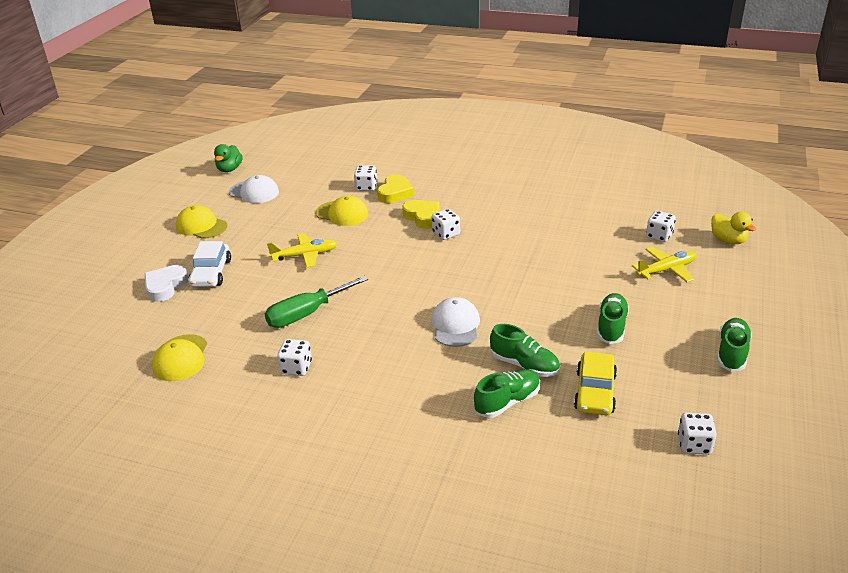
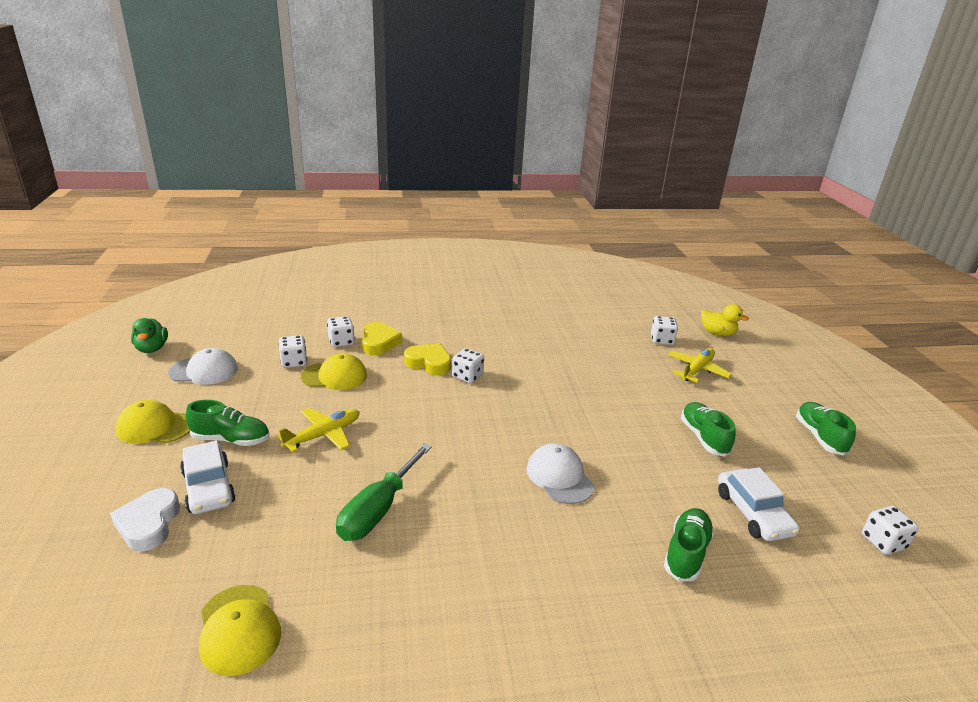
camera: 30 degrees left, 5 degrees down
(296, 368) = (417, 589): white dice -> white dice (294, 362)
(524, 365) = (665, 503): green shoe -> green shoe (231, 439)
(594, 392) = (753, 513): yellow car -> white car

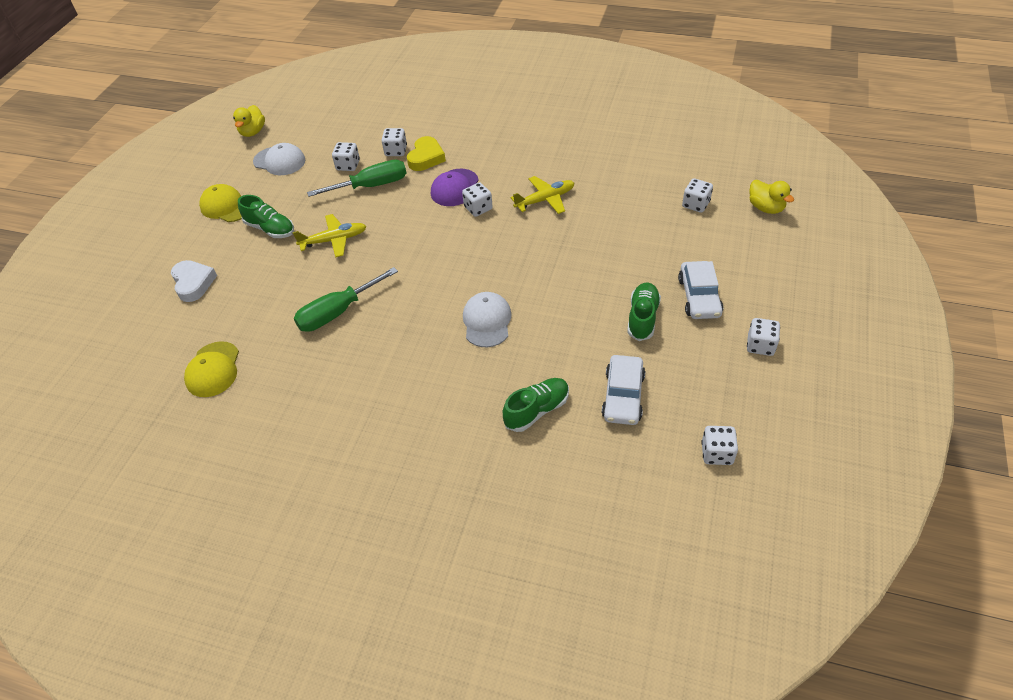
camera: 30 degrees right, 20 degrees up
(149, 524) = (193, 283): white heart -> white heart turned 135 degrees clockwise
(152, 349) = (253, 132): green duck -> yellow duck
(208, 487) = (239, 265): white car -> white car (699, 297)
(334, 376) = (371, 186): yellow cap -> green screwdriver
(429, 363) = (454, 188): yellow heart -> purple cap
(696, 370) = (701, 247): yellow plane -> yellow plane (545, 200)
(819, 437) = (760, 345): green shoe -> white dice

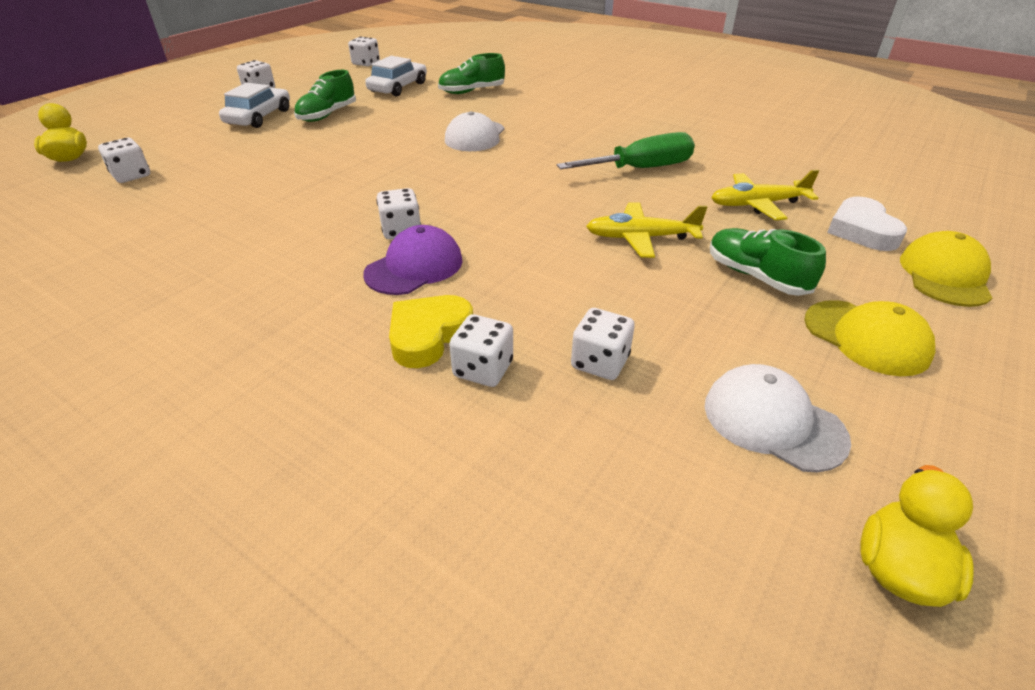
camera: 165 degrees left, 10 degrees down
(213, 369) = (786, 154): yellow cap -> yellow cap (944, 275)
(371, 186) = (560, 306): green screwdriver -> none
(545, 200) = (298, 220): yellow plane -> yellow plane (758, 204)

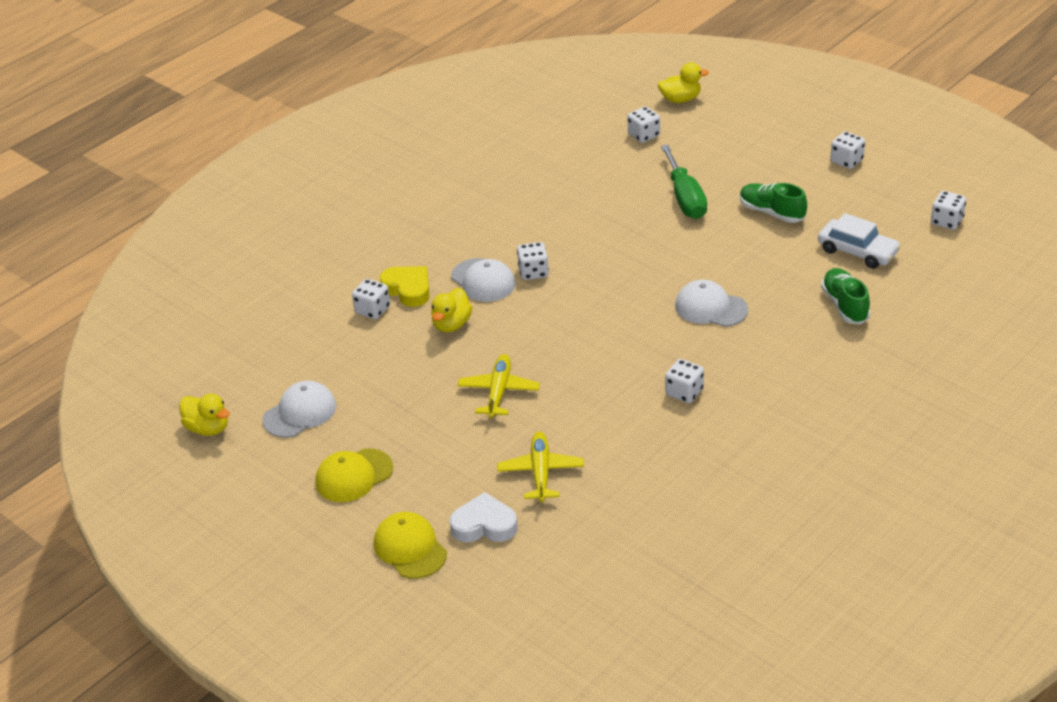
camera: 100 degrees right, 0 degrees up
(259, 117) = (767, 173): white car -> none
(414, 267) = (483, 280): purple cap -> white cap
(514, 284) = (451, 324): none -> yellow duck
(600, 362) = (365, 354): white dice -> white dice (684, 392)
(641, 169) = (623, 410): green screwdriver -> green screwdriver (685, 198)
(756, 276) = (433, 442): green shoe -> none
(944, 275) = (410, 548): yellow cap -> yellow cap turned 150 degrees counterclockwise

